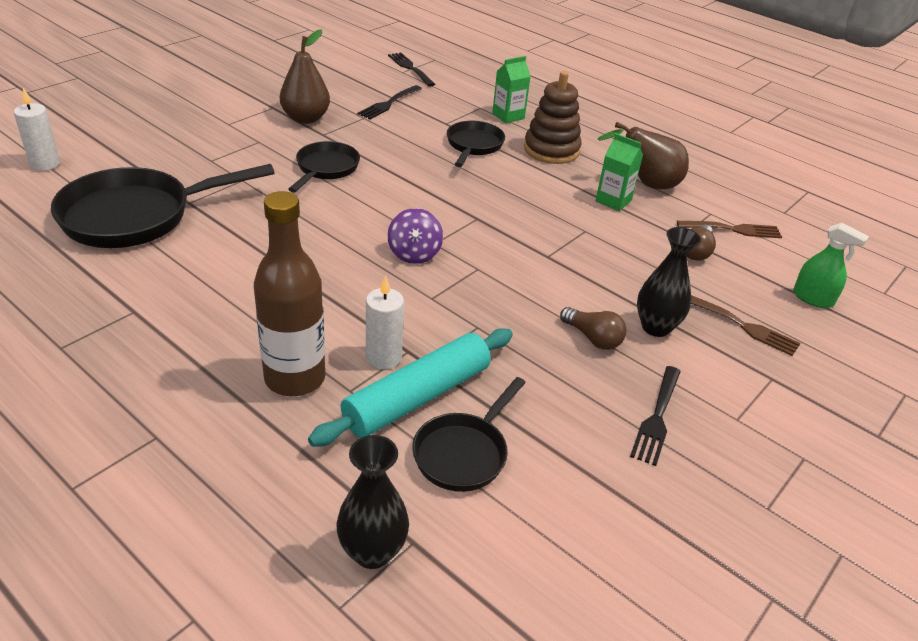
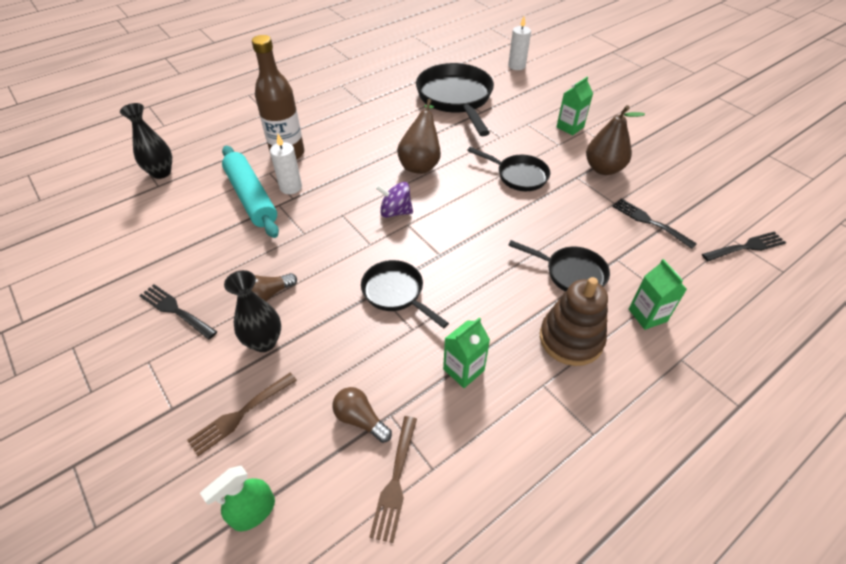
camera: 105 degrees right, 10 degrees up
(221, 132) = (570, 127): none -> green carton
(464, 453) = (200, 210): black pan -> black pan (396, 293)
(646, 184) = (498, 417): brown pear -> brown pear (421, 164)

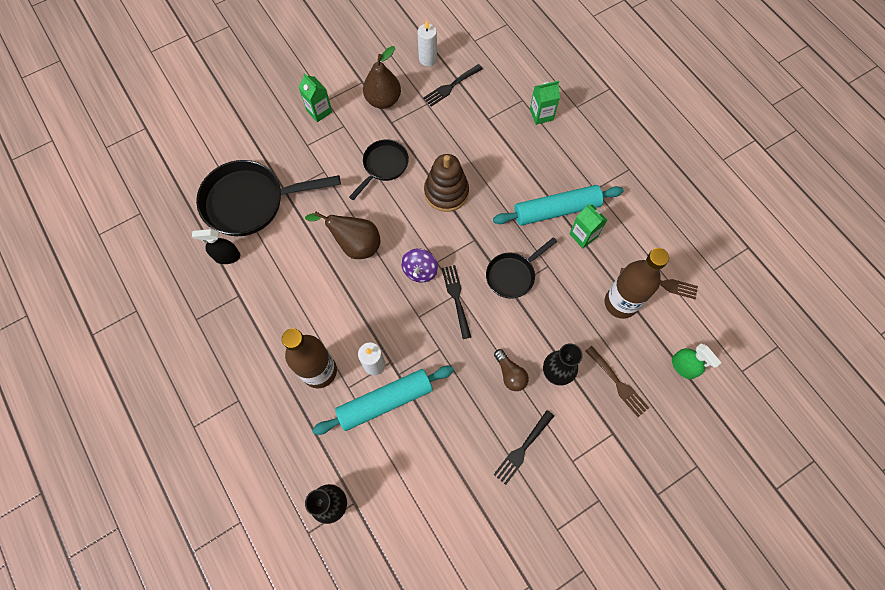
camera: 85 degrees left, 20 degrees up
(360, 419) = (620, 303): brown light bulb -> brown bottle
(399, 93) = (227, 256): none -> black spray bottle
(497, 337) = (556, 210): none -> turquoise rolling pin
(516, 66) = (199, 135): white candle -> white candle (427, 59)
(571, 273) = (500, 152): black pan -> none
(571, 339) = (559, 165): brown stacking toy -> brown stacking toy (446, 192)
(746, 247) = (482, 36): black fork -> black fork (456, 298)

